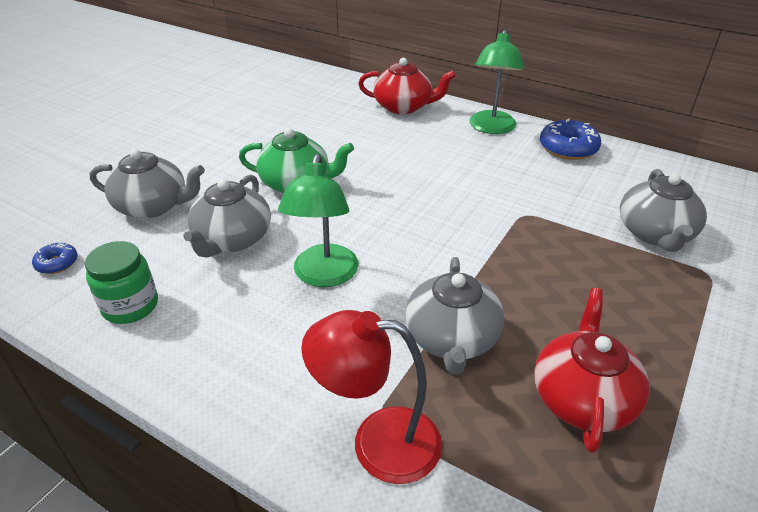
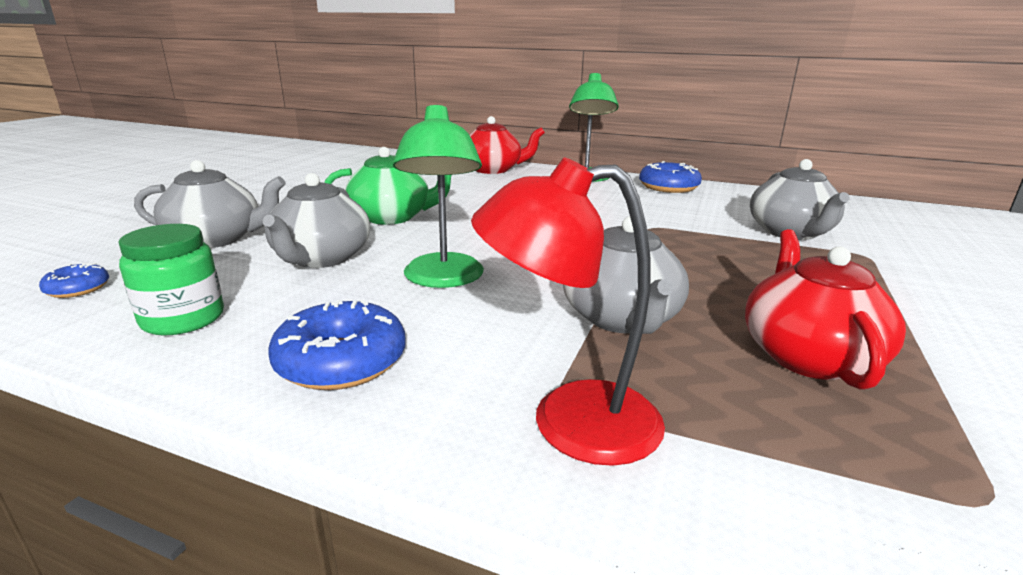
camera: 10 degrees left, 15 degrees down
(235, 364) = (341, 361): none -> blue donut

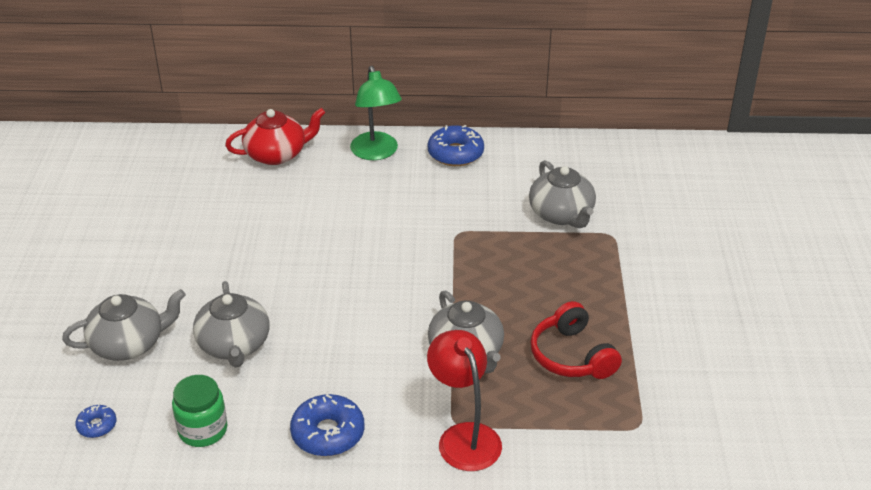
camera: 20 degrees left, 15 degrees up
(392, 217) = (243, 273): green teapot -> none
(443, 279) = (338, 345): green lamp -> none
(569, 422) = (464, 436): red lamp -> red lamp turned 90 degrees clockwise
(807, 355) = (571, 356): red teapot -> red headphones

